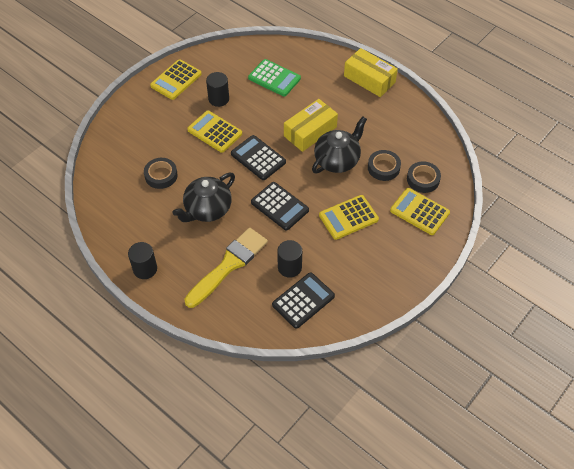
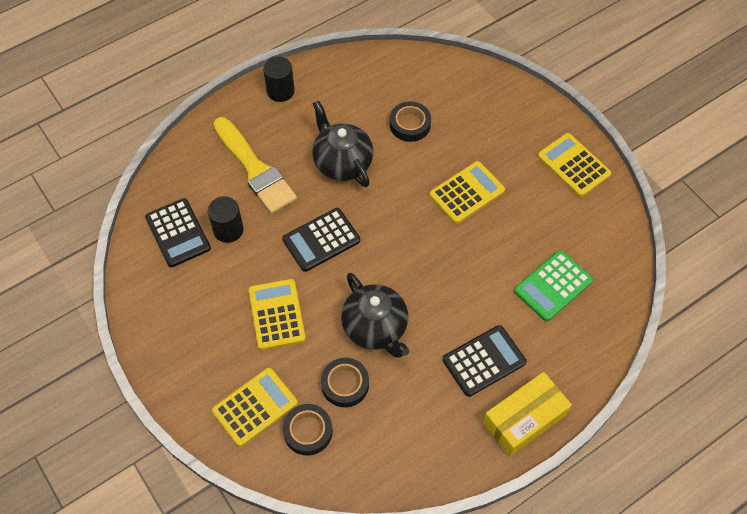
camera: 105 degrees right, 5 degrees up
(218, 99) = (526, 208): black cylinder -> none
(258, 158) = (408, 233): black calculator -> black calculator (484, 361)
(310, 131) = (438, 307): yellow box -> none

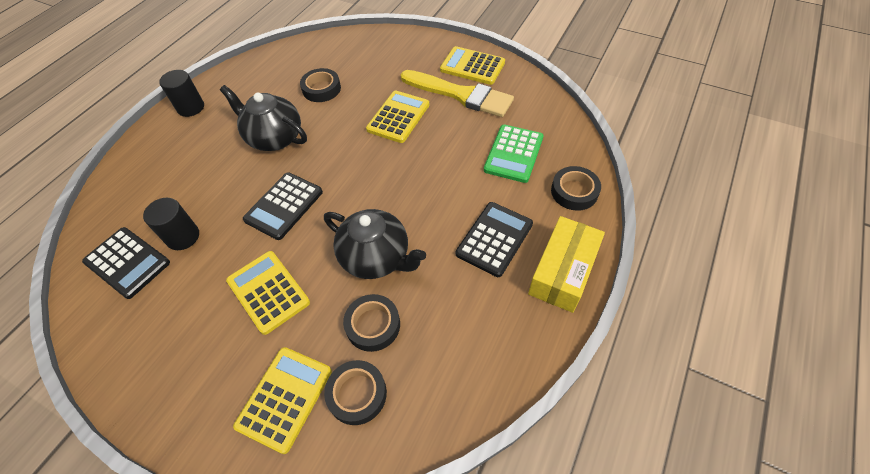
camera: 25 degrees left, 5 degrees down
(255, 169) = (191, 175): yellow brush -> yellow brush (461, 95)
(584, 352) = (574, 192): none -> black tape

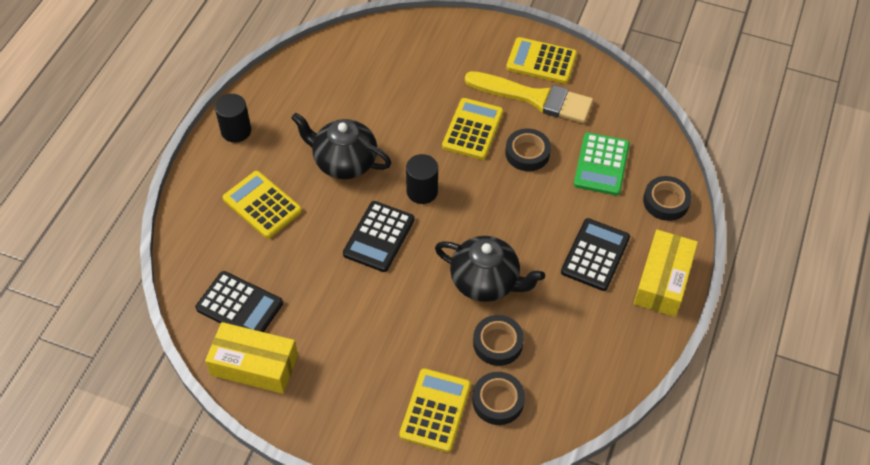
camera: 10 degrees left, 0 degrees up
(115, 326) = (254, 365): none -> yellow box
(183, 237) = (286, 276): black cylinder -> black cylinder (422, 191)
(268, 292) = (390, 322): yellow calculator -> yellow calculator (262, 205)
(321, 89) = (378, 99): black tape -> black tape (527, 153)

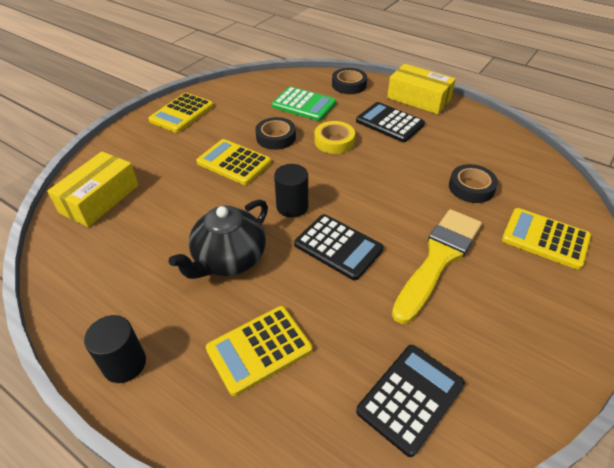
camera: 75 degrees left, 10 degrees down
(254, 365) = (500, 392): yellow box -> yellow box (100, 199)
(486, 282) = (406, 183): black teapot -> none
(498, 401) = (530, 197): black tape -> none
(535, 98) = (219, 123): yellow brush -> yellow brush (438, 259)
(538, 206) = (334, 141): none -> yellow tape

